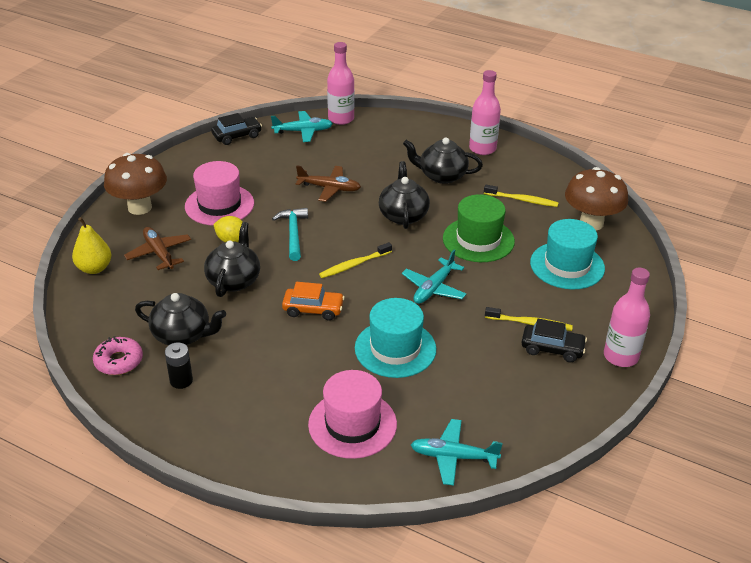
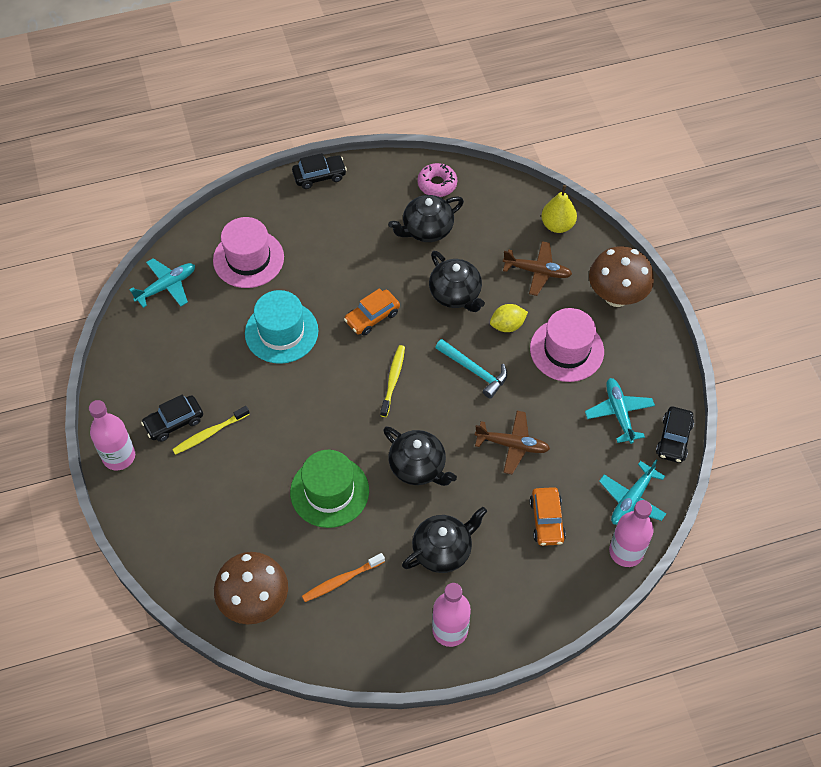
camera: 135 degrees right, 20 degrees up
(181, 380) = (383, 203): black battery -> none
(195, 448) = (319, 176): none -> black car
(329, 188) = (512, 445): brown plane -> brown plane turned 135 degrees counterclockwise
(363, 151) = (547, 520): none -> orange car
(433, 288) = (311, 407): turquoise plane -> turquoise plane (619, 413)
(522, 200) = (341, 580): yellow toothbrush -> orange toothbrush
(567, 265) = (232, 524): turquoise hat -> none

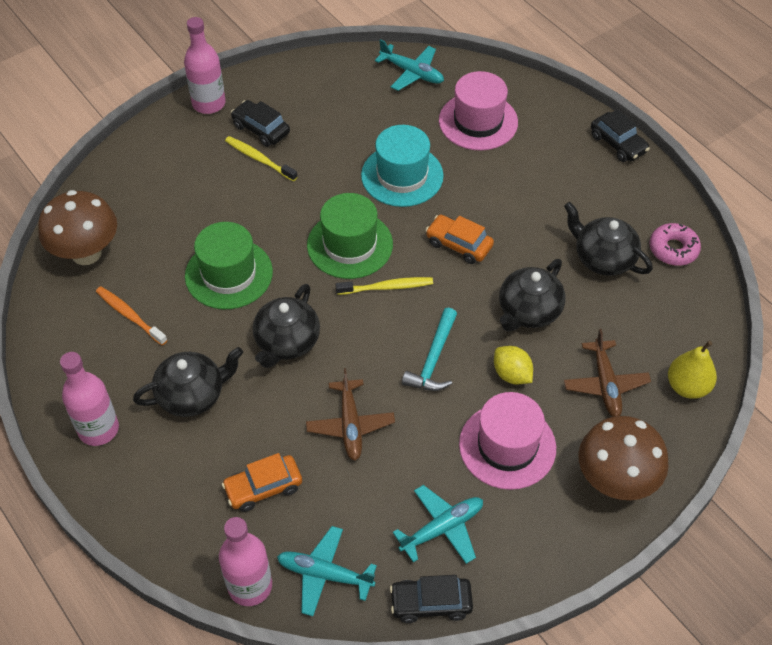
camera: 70 degrees right, 5 degrees down
(338, 393) = (350, 245): none -> green hat
(443, 550) = (192, 395): black teapot -> black teapot turned 60 degrees counterclockwise

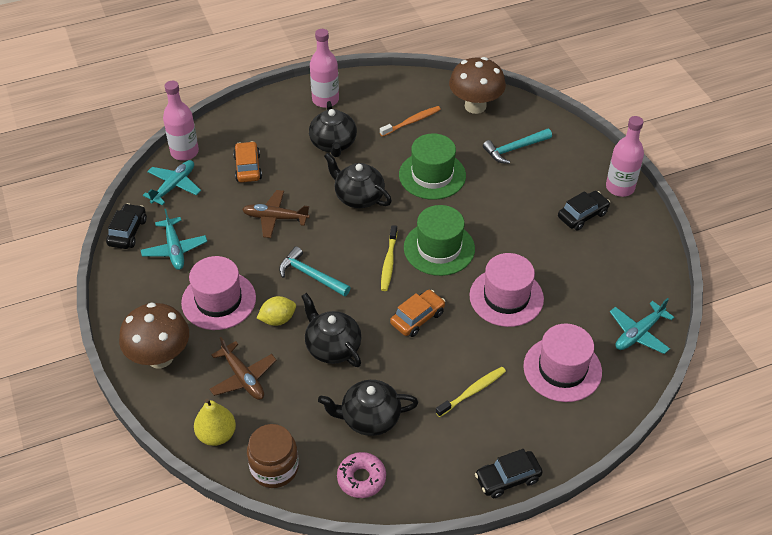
camera: 105 degrees right, 5 degrees down
(163, 202) = (514, 149): none -> turquoise hammer
(259, 159) = (547, 209): yellow toothbrush -> yellow toothbrush (472, 391)
(402, 175) = (506, 297): turquoise hat -> pink hat
(603, 258) = (369, 418): black teapot -> black teapot turned 150 degrees counterclockwise
(605, 384) = (243, 378): brown plane -> brown plane turned 135 degrees counterclockwise
(698, 323) = (274, 468): none -> brown jar

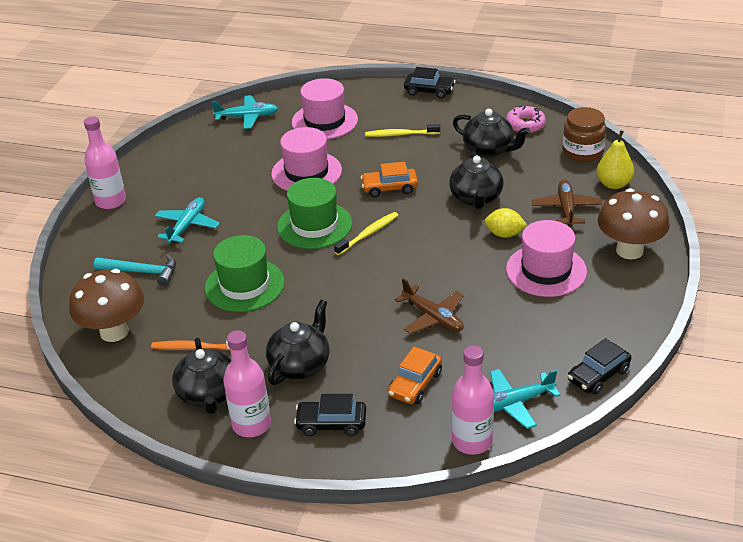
camera: 140 degrees left, 10 degrees down
(174, 249) = (558, 334): turquoise plane -> turquoise plane (187, 225)
(311, 275) = (445, 254): turquoise hammer -> none
(358, 197) = (334, 299): black teapot -> black teapot (208, 395)
(582, 215) = (170, 196): black car -> black car (331, 424)

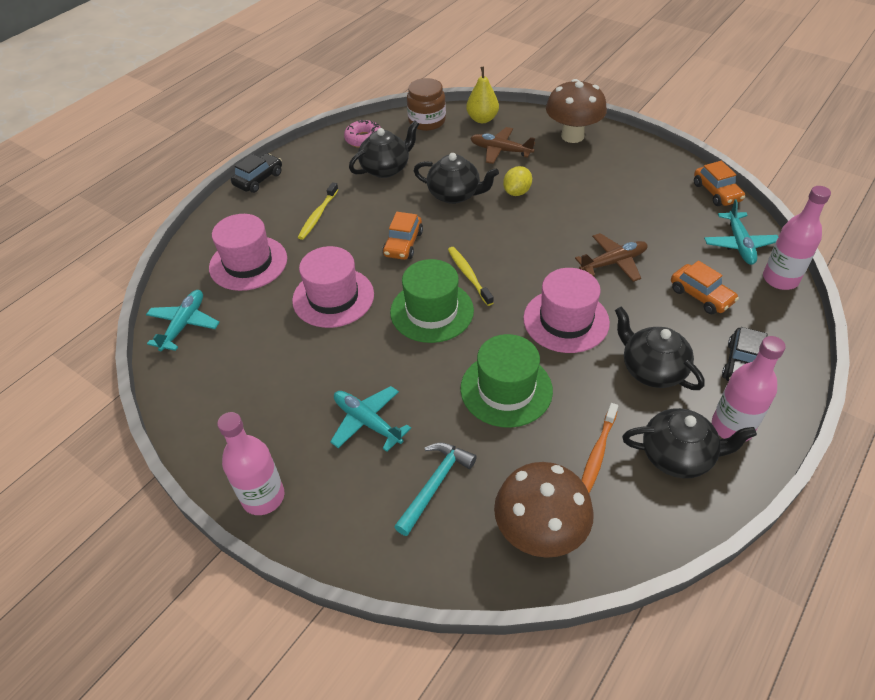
camera: 70 degrees left, 10 degrees up
(546, 270) = (577, 183): pink hat -> pink hat (566, 320)
(598, 375) = (716, 192): black car -> orange car

